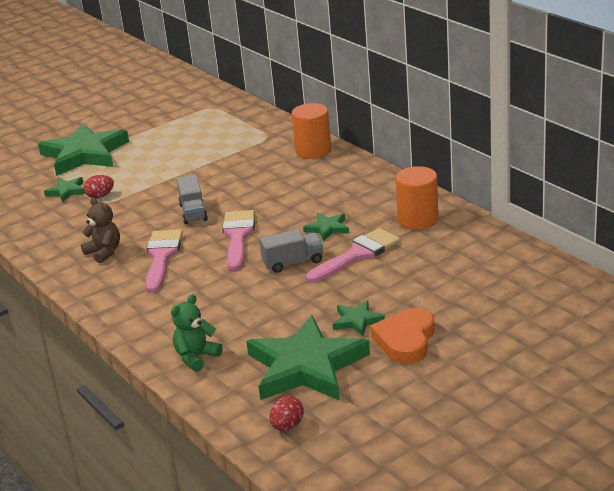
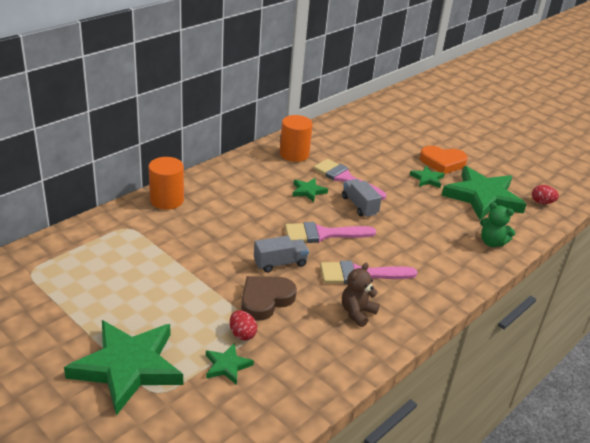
camera: 105 degrees left, 5 degrees up
(140, 206) = (265, 300): none -> brown heart

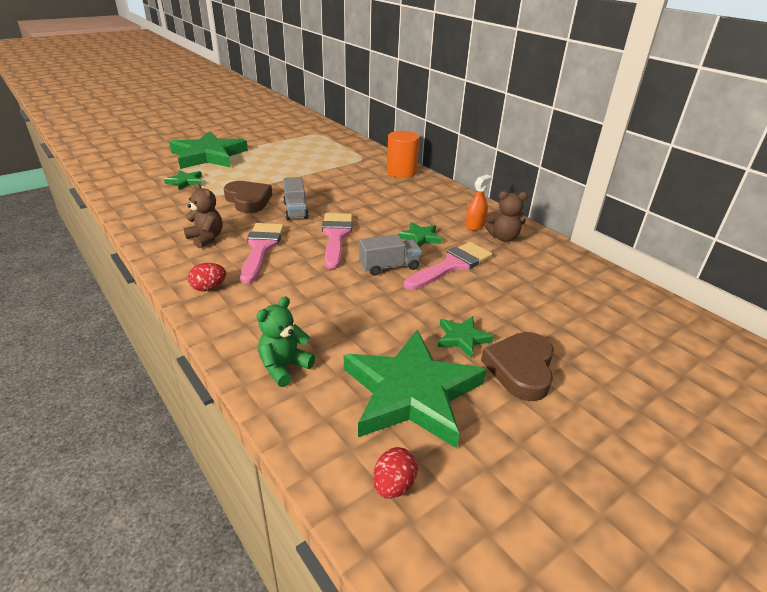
camera: 100 degrees right, 0 degrees up
(242, 334) = (214, 189): red egg -> red egg (209, 288)
(278, 165) = (475, 226): none -> orange spray bottle
(294, 154) = (503, 238): orange cylinder -> brown teddy bear
(442, 163) = (520, 369): orange heart -> brown heart

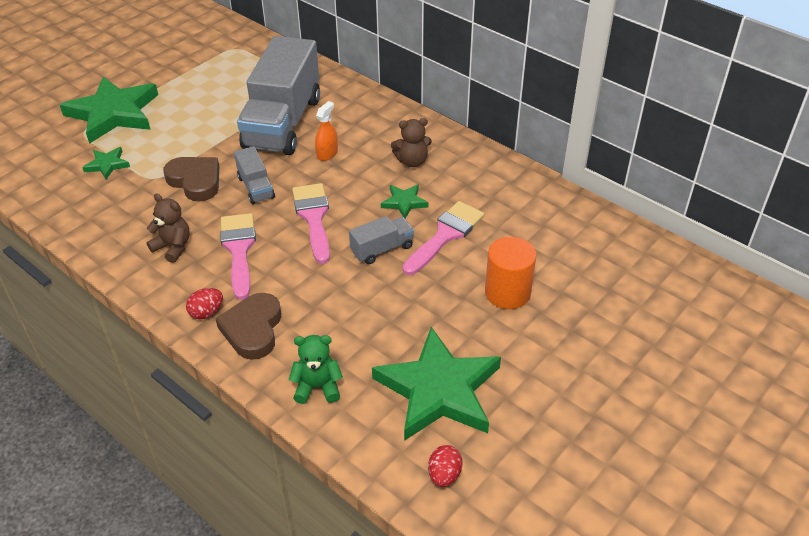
camera: 10 degrees left, 10 degrees up
(284, 367) = (317, 387): green teddy bear -> green teddy bear turned 60 degrees clockwise
(335, 176) = (283, 123): none -> grey truck
(401, 172) = (358, 101): orange cylinder -> orange cylinder (507, 292)
(462, 338) = (472, 323): green star -> none
(475, 226) = (459, 174): orange spray bottle -> orange spray bottle (327, 153)
(503, 238) = (492, 186): brown teddy bear -> brown teddy bear (412, 161)
(520, 369) = (530, 346): brown heart -> brown heart (253, 329)

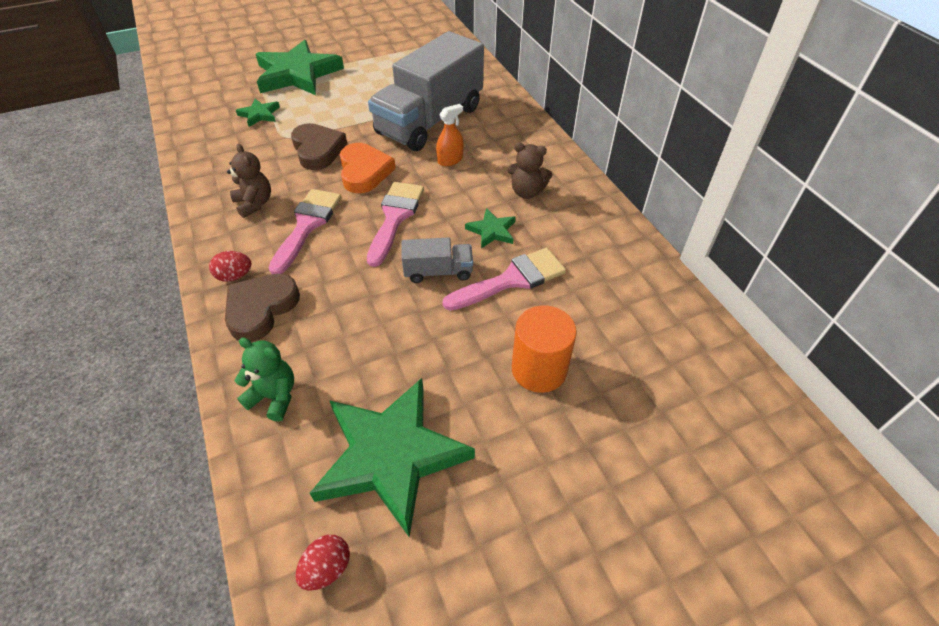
camera: 25 degrees right, 5 degrees up
(256, 187) = (364, 172): grey truck -> orange heart

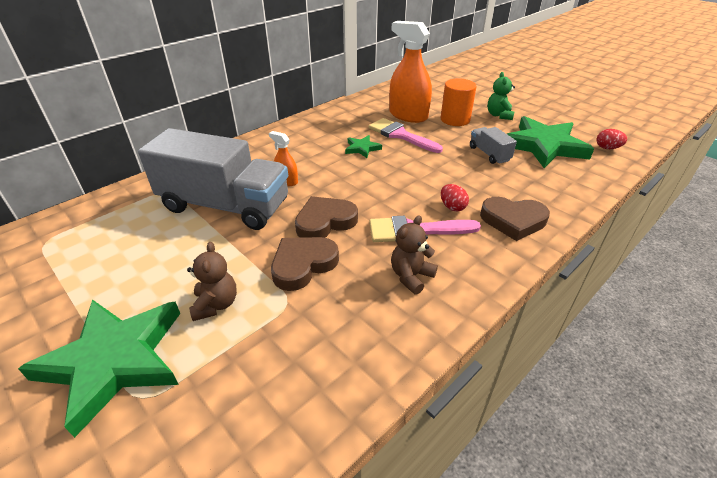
camera: 110 degrees left, 10 degrees down
(234, 276) = (499, 248): red egg -> red egg (452, 207)
(259, 115) = (242, 354): green star -> none
(274, 397) = (561, 190): green teddy bear -> green teddy bear (499, 115)
(364, 172) = (325, 222): orange heart -> brown heart
(395, 217) = (375, 189): pink brush -> none
(438, 272) = (415, 159): grey truck -> grey truck (489, 154)
(527, 192) = (312, 143): brown teddy bear -> brown teddy bear (216, 304)
(576, 311) = (408, 115): none -> orange spray bottle

